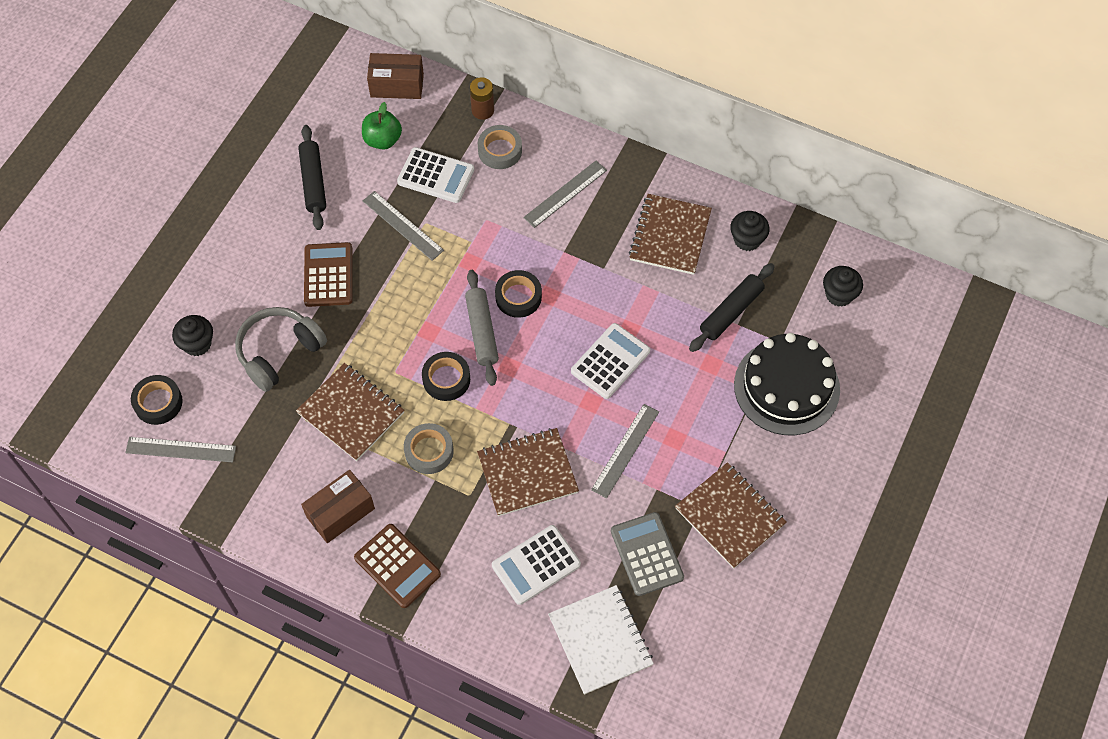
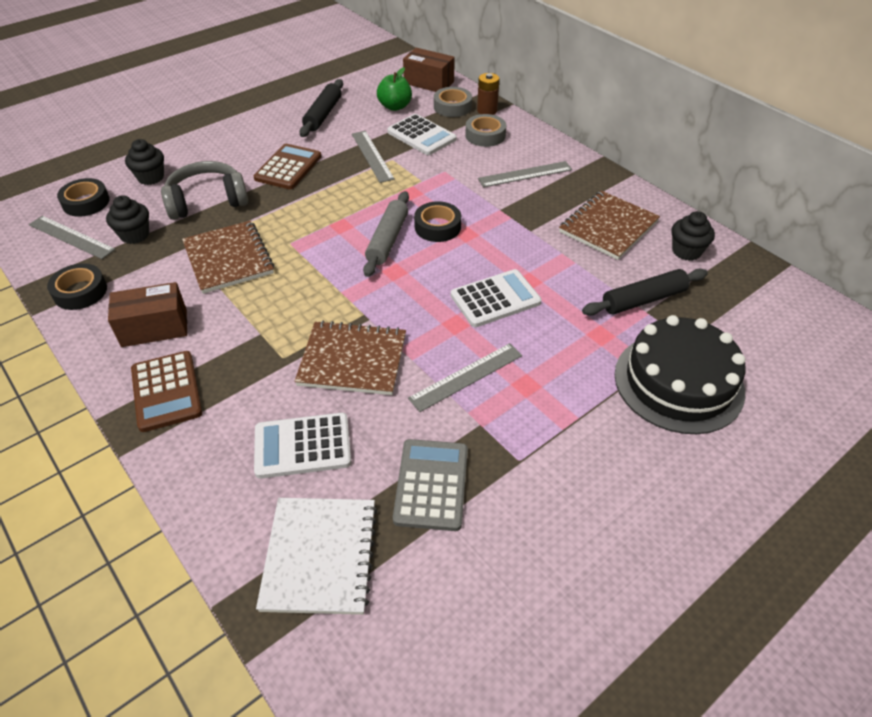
camera: 25 degrees right, 15 degrees down
(429, 451) = (272, 309): grey tape -> grey tape (452, 107)
(446, 379) = (330, 262): black tape -> black tape (80, 292)
(730, 516) = (552, 484): brown notebook -> none
(839, 295) = (772, 322): black cupcake -> black cupcake (135, 235)

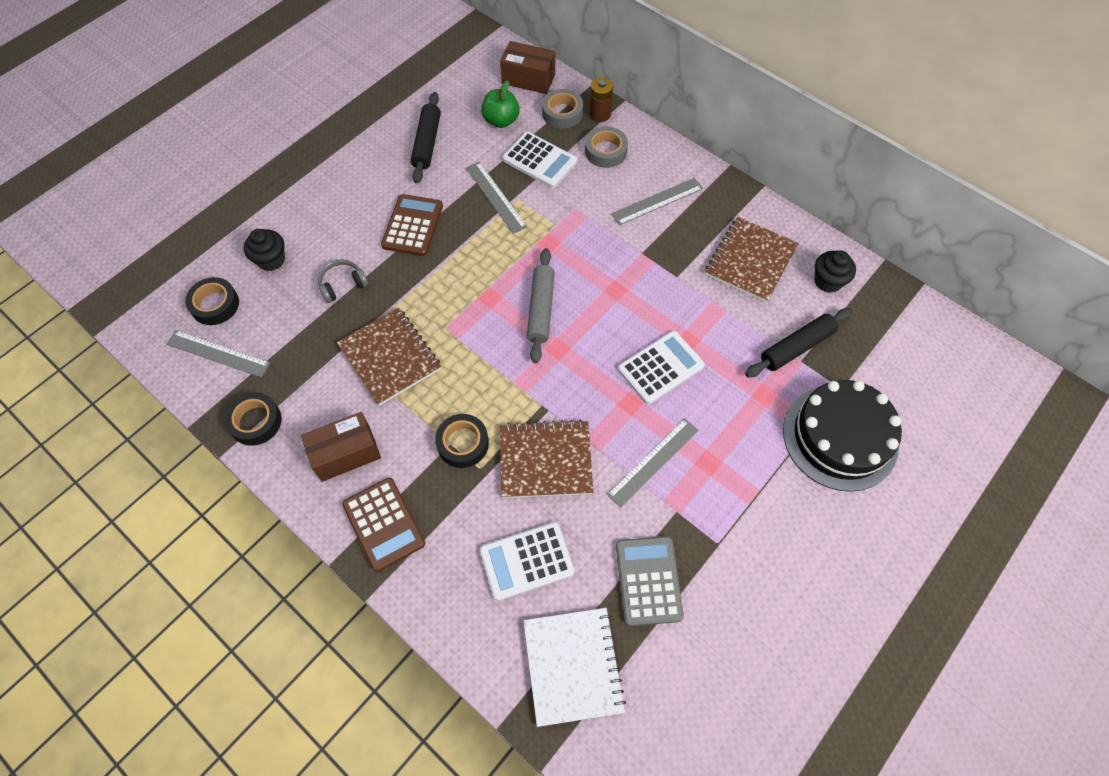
camera: 10 degrees left, 15 degrees up
(135, 235) = (283, 341): black cupcake -> none
(207, 201) = (343, 285): grey headphones -> grey headphones, size x0.56
(437, 227) = (586, 285): black tape -> black tape (463, 443)

